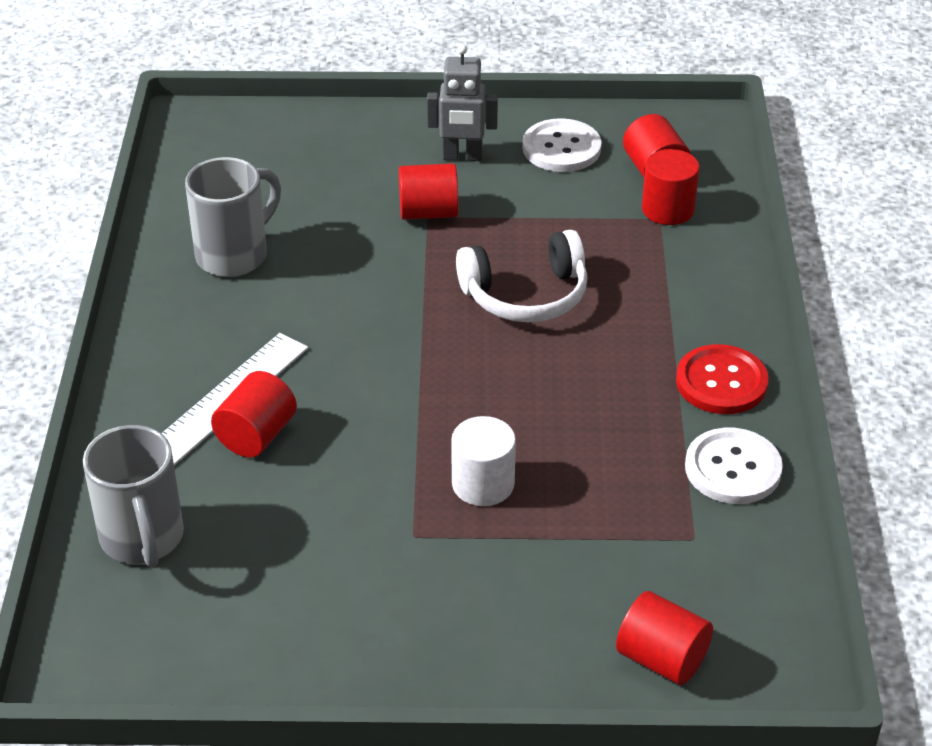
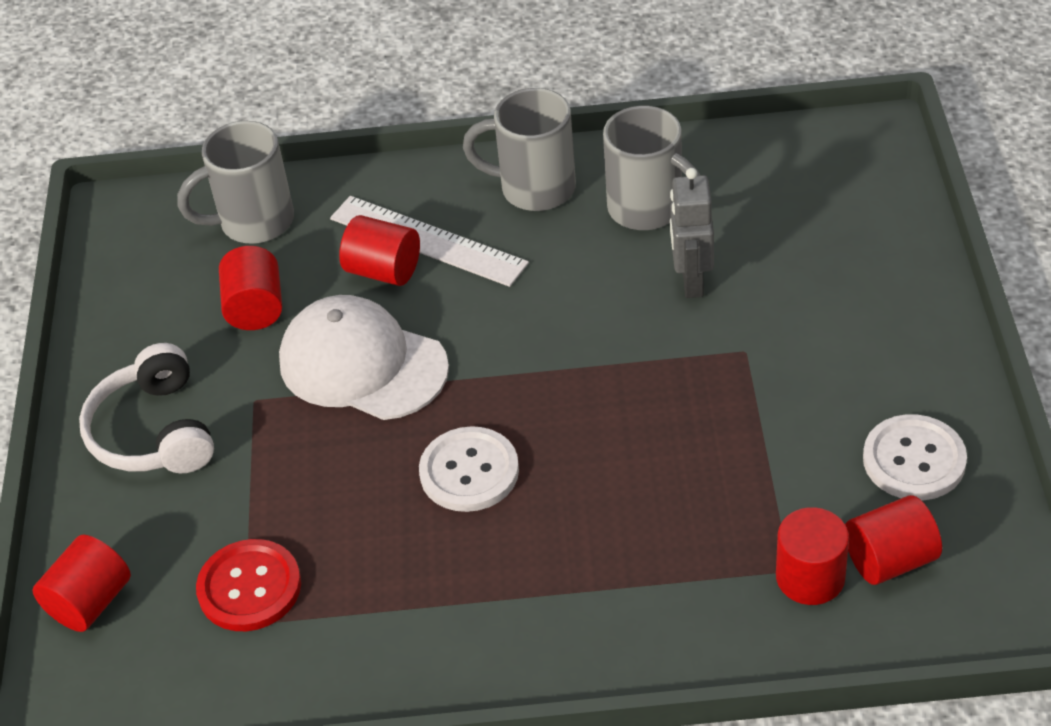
camera: 90 degrees right, 5 degrees up
(175, 325) = (534, 188): none -> grey mug
(384, 453) = (362, 364): none -> white cap
(428, 212) = (753, 350): red cylinder -> red cylinder (255, 308)
(462, 157) = (869, 367): grey robot -> grey robot (691, 281)
(483, 484) = (322, 444): white cylinder -> none
(526, 295) = (618, 451): white headphones -> white headphones (153, 432)
(721, 382) = (488, 642): red button -> red button (249, 587)
(733, 468) = (347, 656): white button -> white button (469, 471)

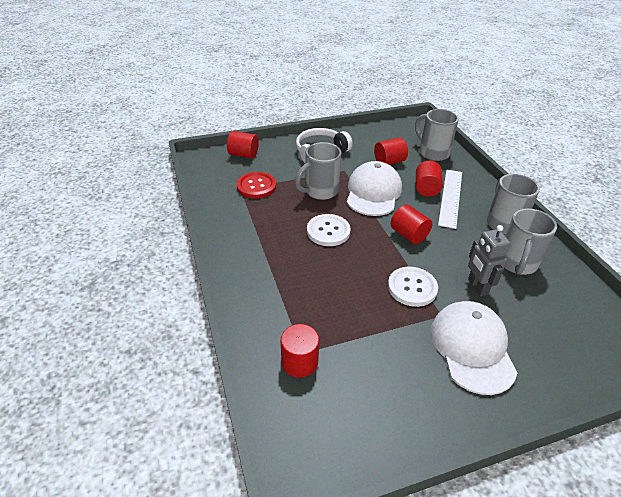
camera: 70 degrees right, 5 degrees down
(321, 461) = (320, 191): none -> grey mug
(691, 281) = (477, 287): grey robot -> grey robot turned 90 degrees counterclockwise
(823, 332) = (472, 348): none -> white cap
(890, 560) = (320, 398): red cylinder -> red cylinder (409, 235)
(914, 460) = (395, 403): white button -> white button (412, 287)

